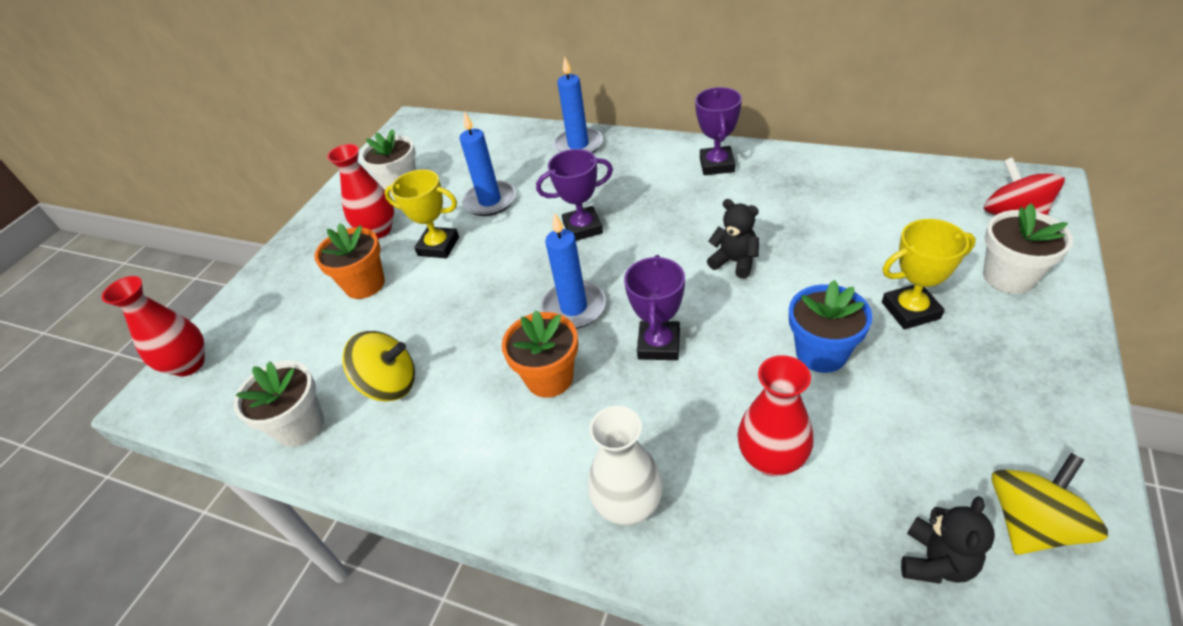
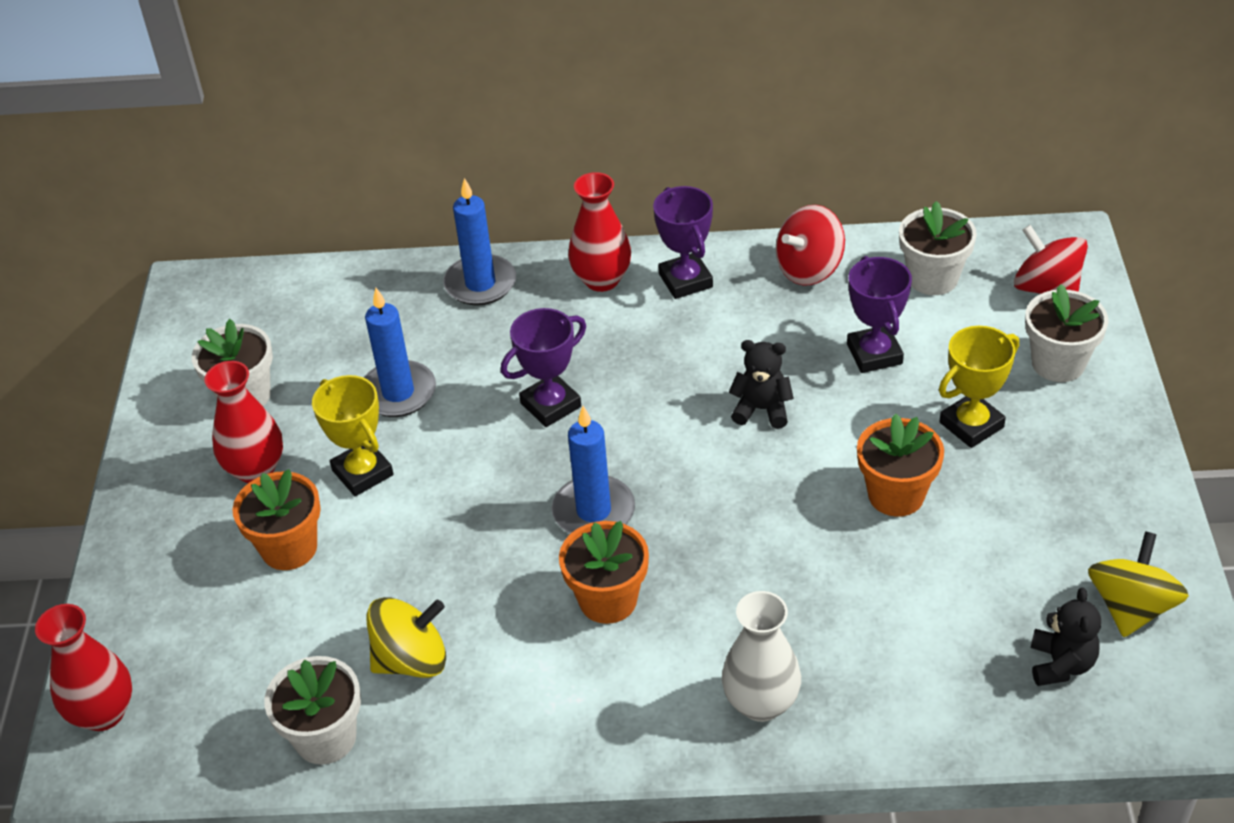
camera: 25 degrees left, 0 degrees up
(438, 246) = (363, 472): yellow trophy -> yellow trophy turned 60 degrees clockwise
(659, 344) = (717, 530): purple trophy -> purple trophy (874, 354)
(771, 458) = (885, 617): red vase -> red vase (602, 280)
(813, 171) = (809, 269): none -> red spinning top
(821, 353) = (896, 495): blue flower pot -> orange flower pot
(912, 193) = (932, 278): none -> white flower pot

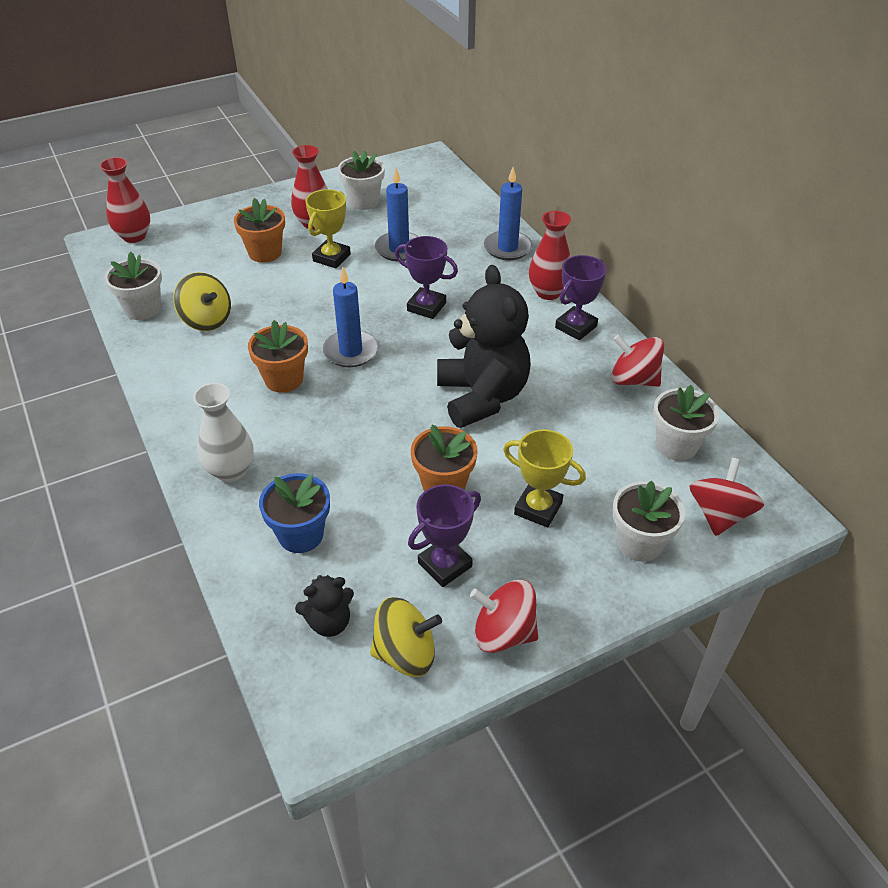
camera: 60 degrees right, 0 degrees up
(762, 409) = (482, 397): black teddy bear -> black teddy bear, size x2.17
(874, 354) = (573, 436): purple trophy -> purple trophy (445, 565)
(912, 656) = (301, 535): none -> blue flower pot
(1134, 515) = (503, 633): none -> red spinning top

